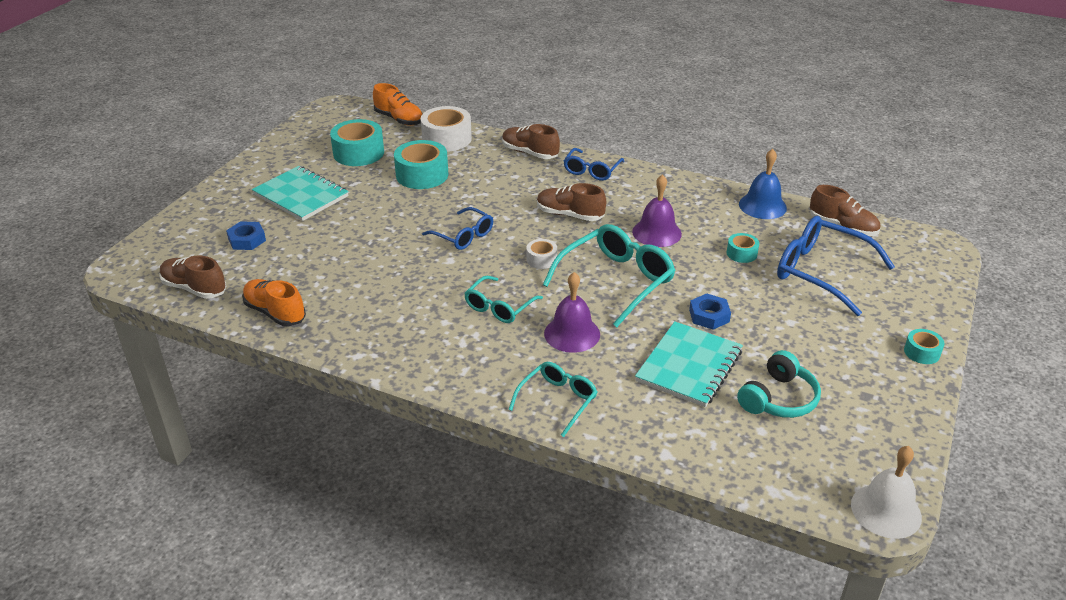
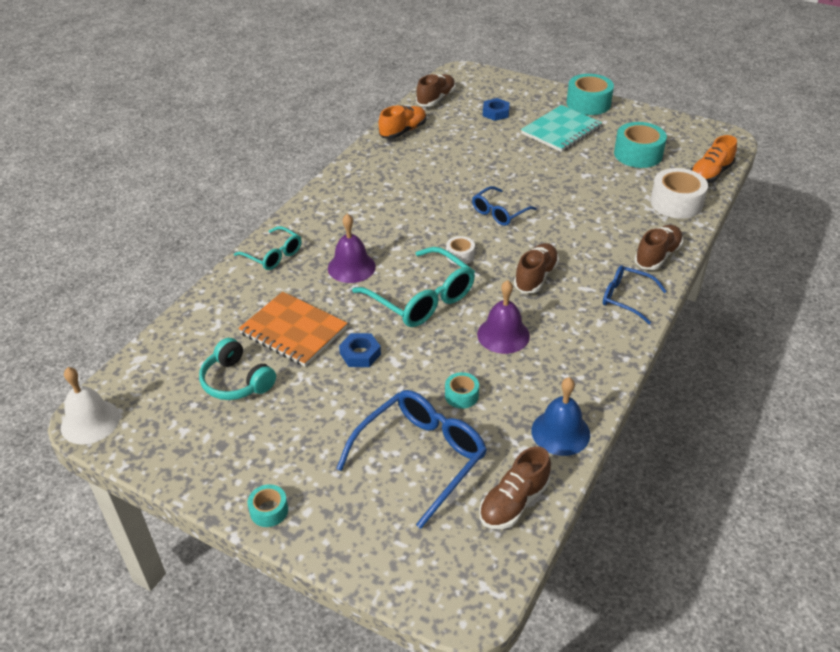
camera: 95 degrees right, 5 degrees up
(422, 175) = (602, 189): turquoise tape -> turquoise tape (588, 103)
(499, 307) = (393, 230): turquoise glasses -> none
(689, 366) = (293, 331): turquoise notebook -> orange notebook

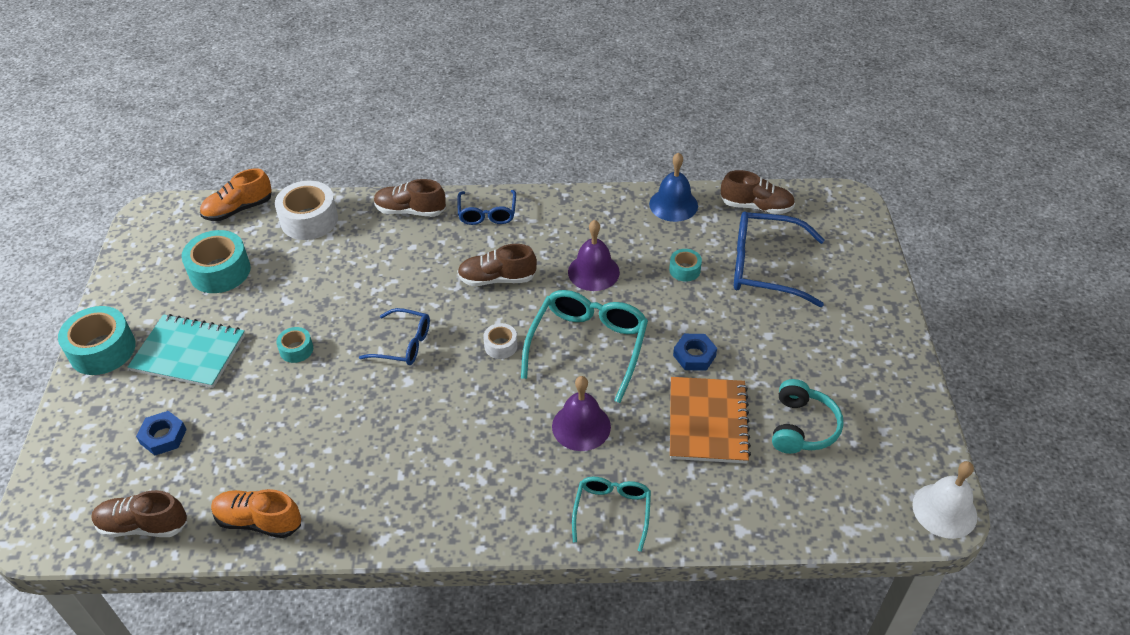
camera: 120 degrees left, 5 degrees up
(269, 510) = (890, 328): turquoise tape -> turquoise tape (296, 349)
(710, 174) = (238, 209): orange shoe -> orange shoe turned 135 degrees clockwise

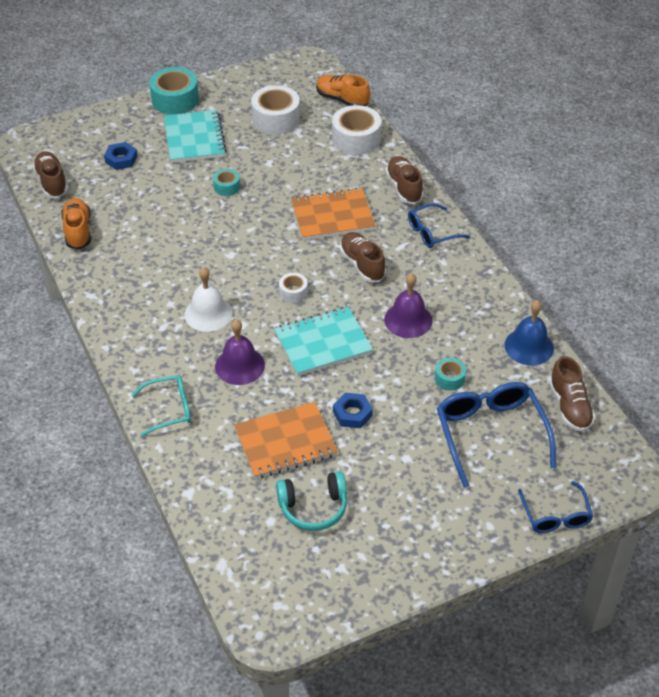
camera: 65 degrees right, 0 degrees up
(220, 271) = (276, 118): turquoise tape -> white tape
(403, 344) = (263, 238): blue glasses -> blue glasses (555, 515)
(411, 277) = (332, 216): none -> orange notebook
(588, 346) = (323, 343): turquoise glasses -> turquoise notebook
(944, 510) = (274, 630): white bell -> white bell (208, 314)

